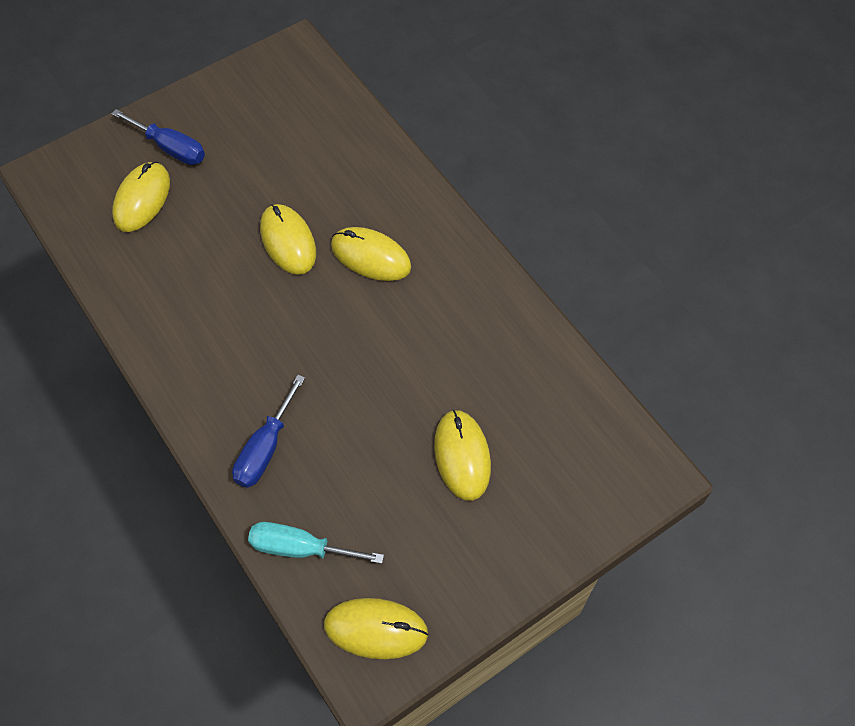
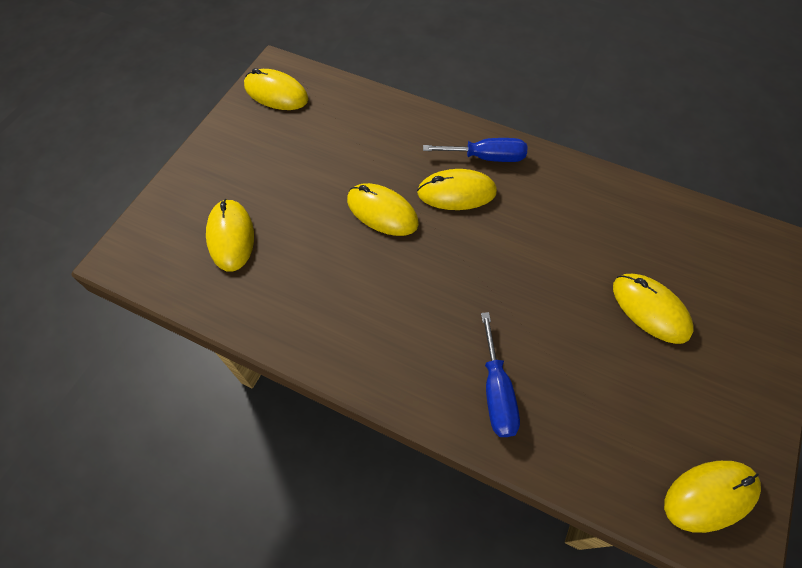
camera: 30 degrees left, 0 degrees up
(171, 148) = (227, 184): blue screwdriver -> blue screwdriver (486, 157)
(276, 75) = (276, 93): none -> yellow mouse
(300, 548) = (593, 462): turquoise screwdriver -> none

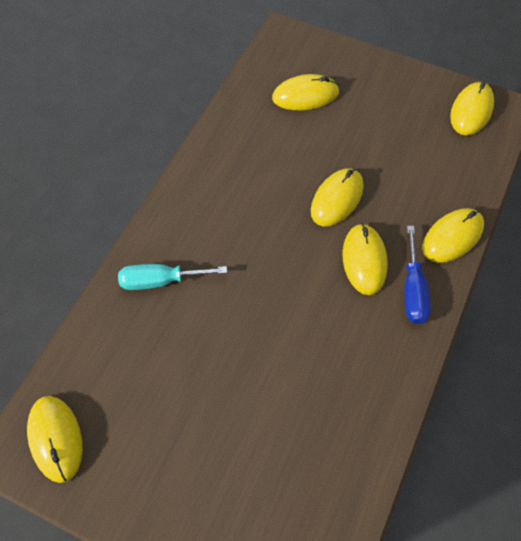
camera: 90 degrees right, 0 degrees up
(496, 391) = (160, 281): blue screwdriver -> turquoise screwdriver
(650, 309) = (233, 425): yellow mouse -> yellow mouse (452, 237)

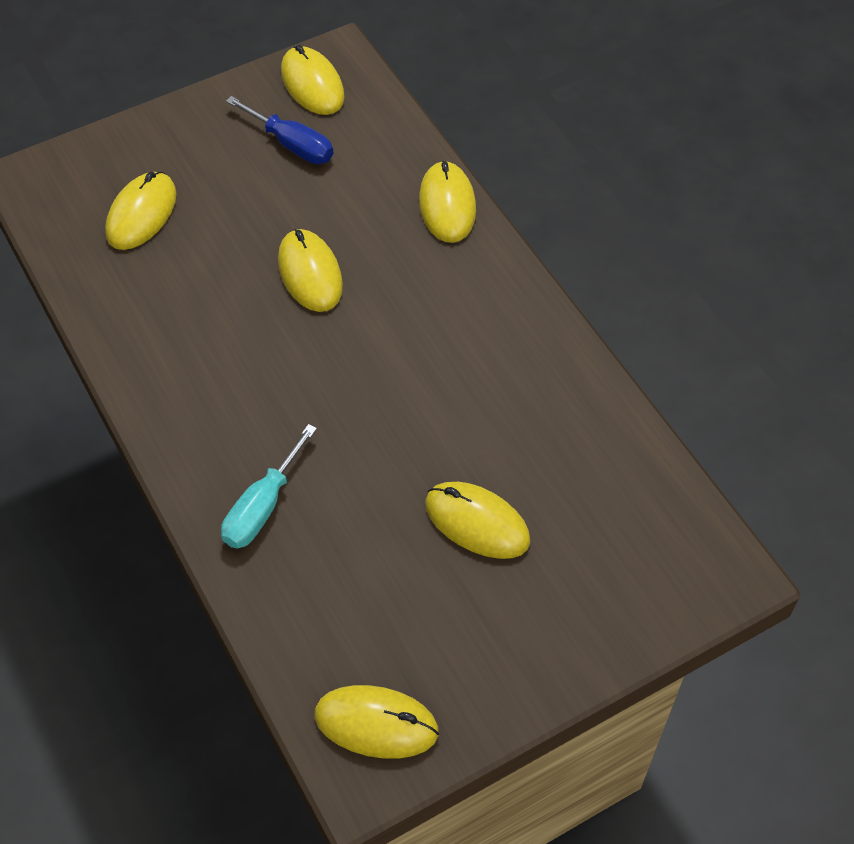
camera: 55 degrees left, 5 degrees down
(364, 260) = (407, 298): yellow mouse -> yellow mouse (477, 522)
(413, 290) = (477, 279): blue screwdriver -> blue screwdriver (292, 145)

